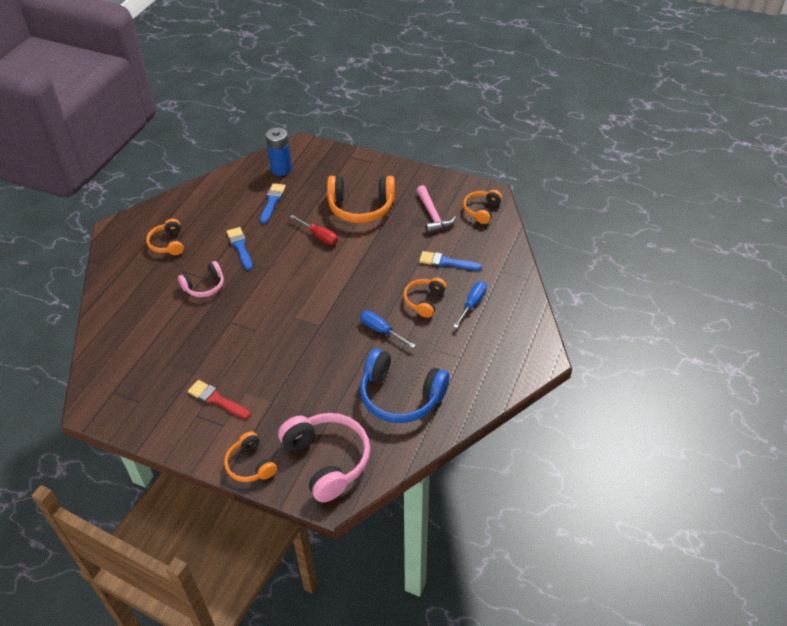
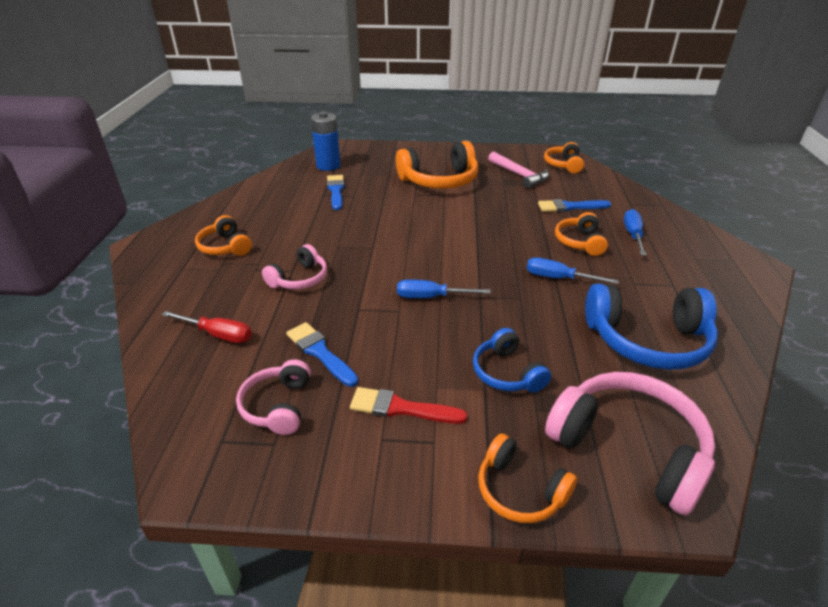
camera: 20 degrees left, 10 degrees down
(150, 379) = (278, 406): none -> pink headphones
(240, 247) = (323, 234): blue brush -> blue brush (320, 352)
(282, 324) = (430, 297): none -> blue screwdriver
(292, 394) = (506, 373): none -> blue headphones
(319, 236) = (412, 209): red screwdriver -> red screwdriver (218, 334)

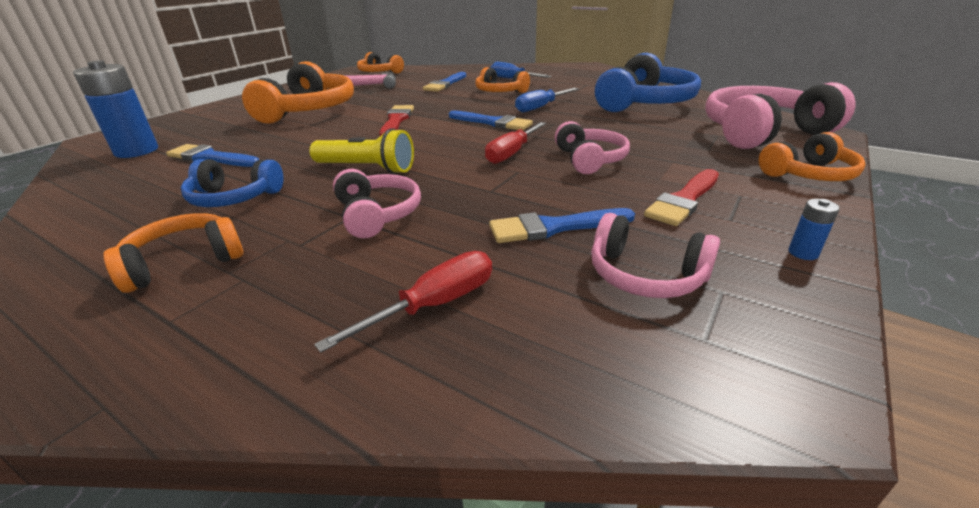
camera: 60 degrees left, 5 degrees down
(225, 247) = (184, 262): orange headphones -> orange headphones turned 150 degrees clockwise
(344, 485) = (803, 253): none -> blue battery
(358, 248) = (366, 168): none -> yellow flashlight
(430, 297) = (512, 153): blue screwdriver -> red screwdriver
(448, 340) = (589, 159): none -> pink headphones
(453, 222) = (396, 120): none -> red brush
(491, 266) = (493, 122): none -> blue brush
(506, 373) = (655, 148): blue headphones -> blue headphones (234, 198)

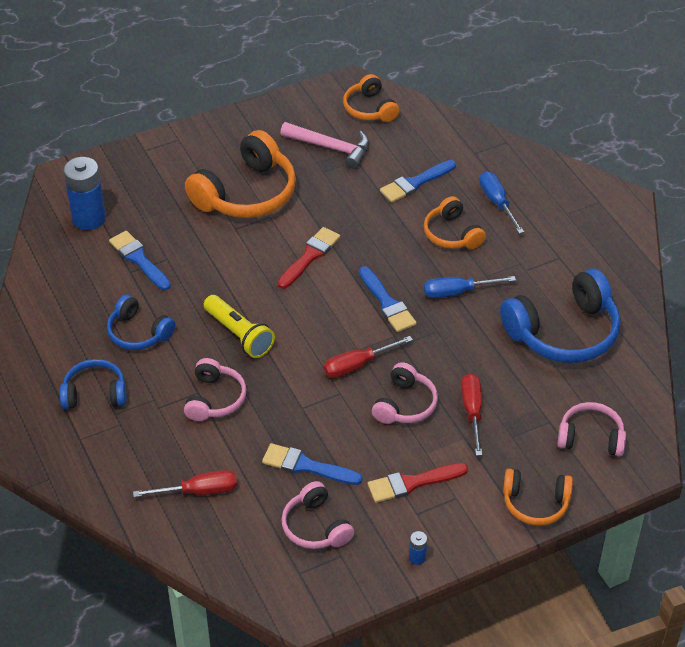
camera: 30 degrees right, 15 degrees up
(184, 262) = (95, 393): orange headphones -> blue headphones
(652, 147) = (472, 411): none -> red screwdriver
(762, 132) = (590, 437): pink headphones -> pink headphones, size x0.57

